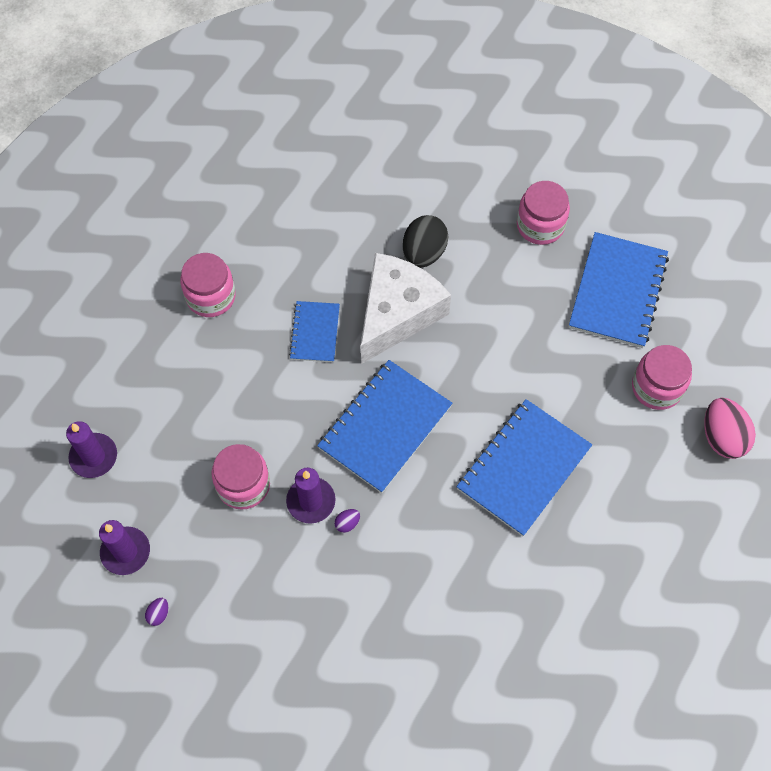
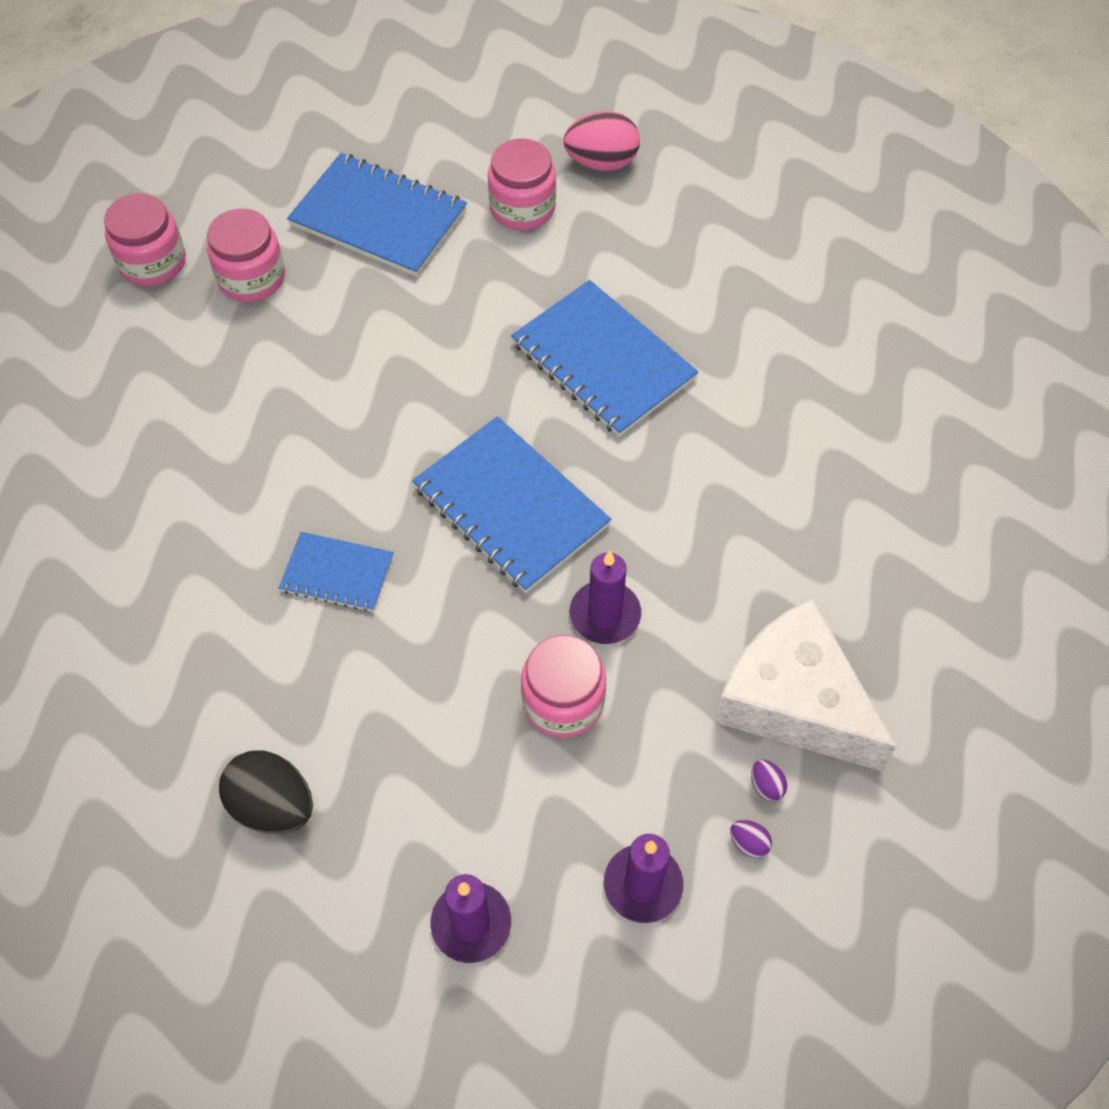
camera: 80 degrees left, 5 degrees down
(211, 296) = (229, 713): pink jar -> pink jar (153, 263)
(347, 523) = (646, 573): purple egg -> purple egg (766, 786)
(397, 313) = (336, 464): white cheese -> white cheese (793, 701)
(424, 253) = (248, 417): black egg -> black egg (273, 805)

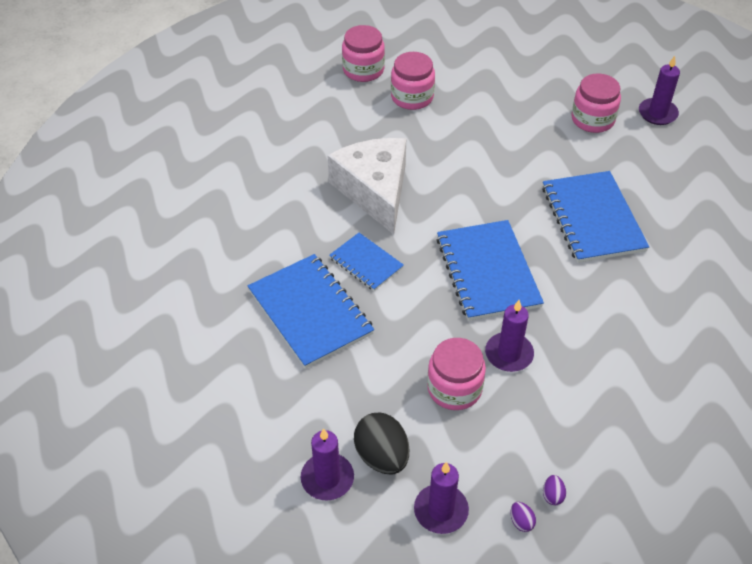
camera: 30 degrees right, 10 degrees down
(273, 805) = (258, 363): black egg -> black egg (382, 456)
(378, 218) = (503, 94): blue notebook -> blue notebook (310, 312)
(601, 162) = (657, 113): pink egg -> purple candle
(793, 701) = (600, 457): white cheese -> white cheese (375, 191)

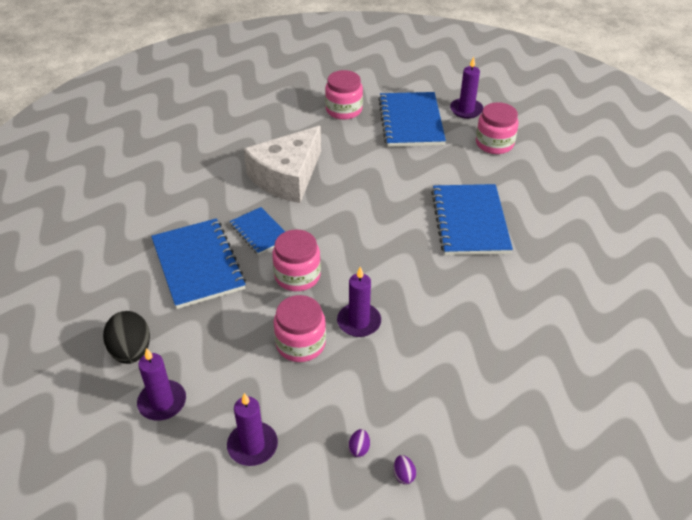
camera: 10 degrees right, 5 degrees down
(363, 70) = (310, 86): pink jar -> pink jar (297, 276)
(375, 191) = (287, 177): white cheese -> white cheese turned 135 degrees counterclockwise
(382, 456) = (216, 391): black egg -> black egg (131, 351)
(487, 272) = (362, 252): blue notebook -> blue notebook (411, 121)
(521, 522) = (322, 467): purple egg -> purple egg (403, 475)
(657, 113) = (554, 145): purple candle -> purple candle (466, 110)

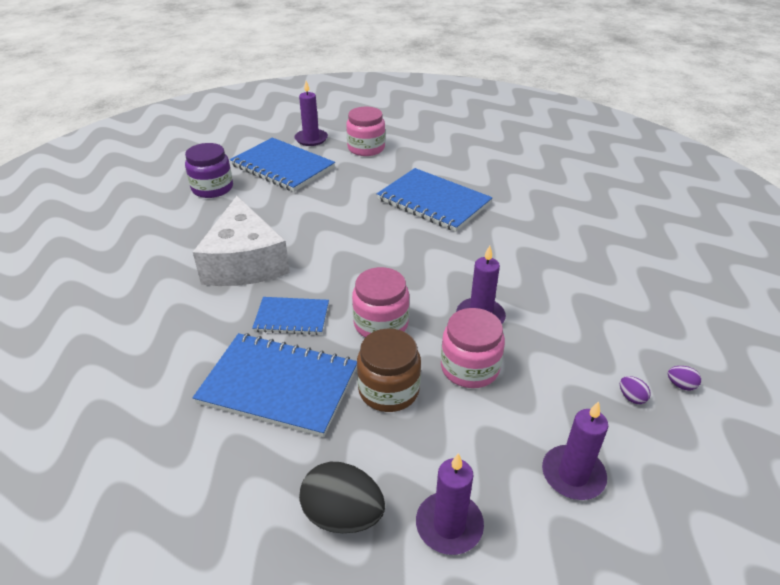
camera: 50 degrees left, 5 degrees down
(241, 315) = (388, 390): none -> brown jar
(344, 110) = (212, 188): pink jar -> purple jar

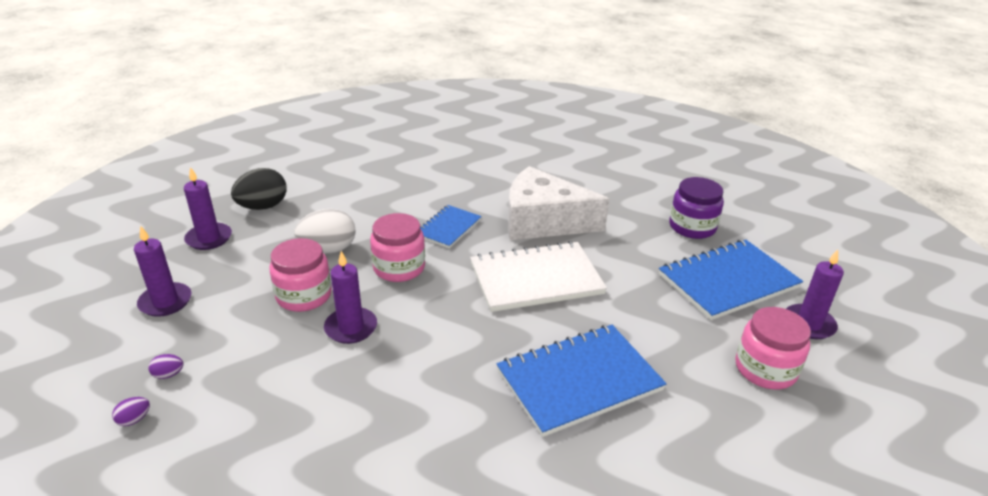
camera: 115 degrees right, 5 degrees down
(279, 385) = (383, 208): blue notebook -> none
(339, 243) = (536, 279): none -> white notebook
(388, 390) = (328, 249): brown jar -> white egg

